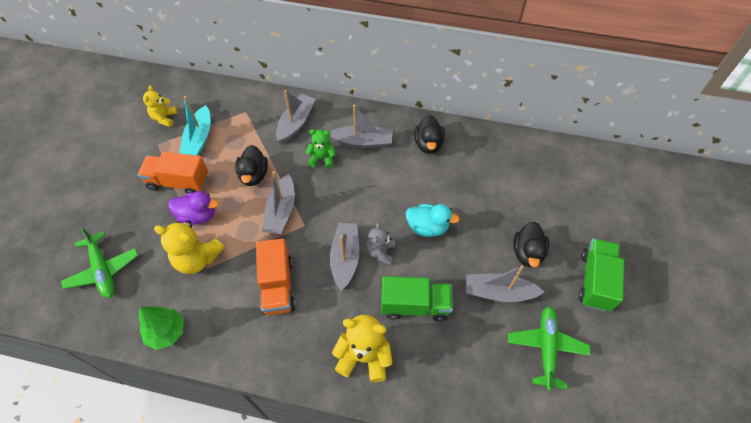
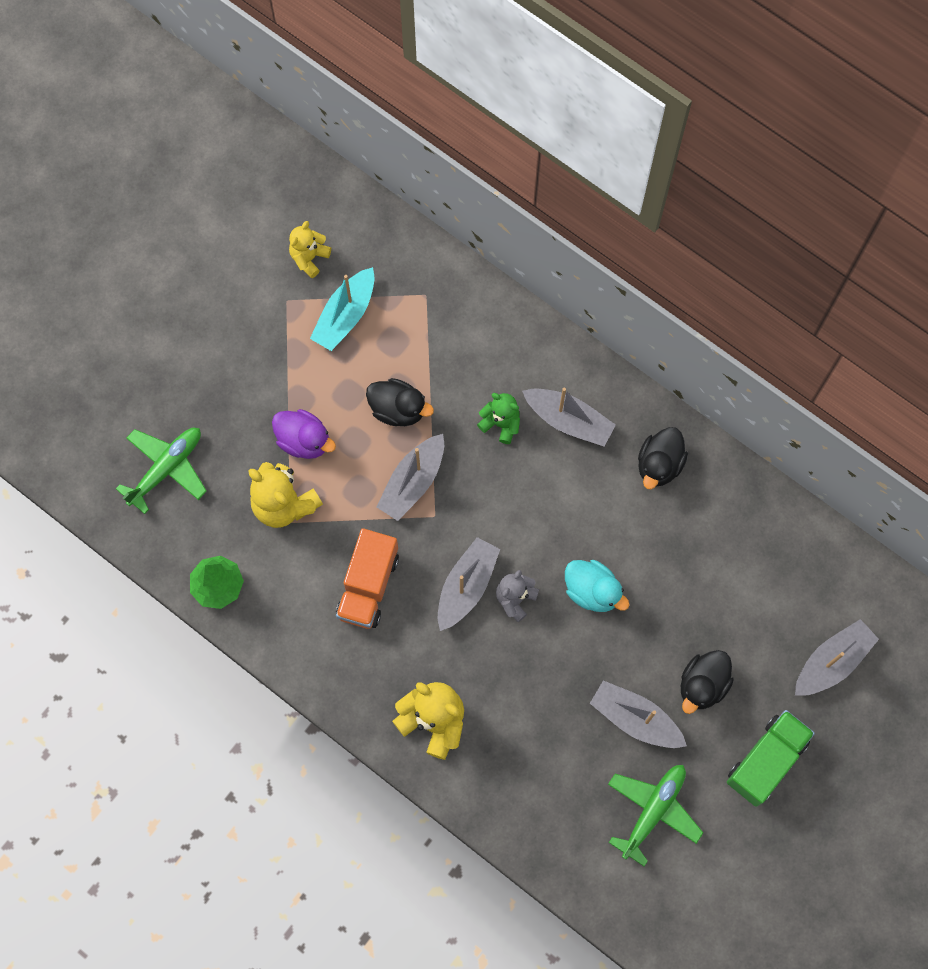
camera: 25 degrees right, 15 degrees up
(103, 270) = (166, 468): green plane -> green plane turned 135 degrees counterclockwise
(178, 182) = (295, 376): orange truck -> none
(254, 175) = (398, 409): black duck -> black duck turned 90 degrees counterclockwise
(296, 123) = (489, 347): grey boat -> grey boat (832, 662)
(415, 305) = (523, 687): green truck -> none

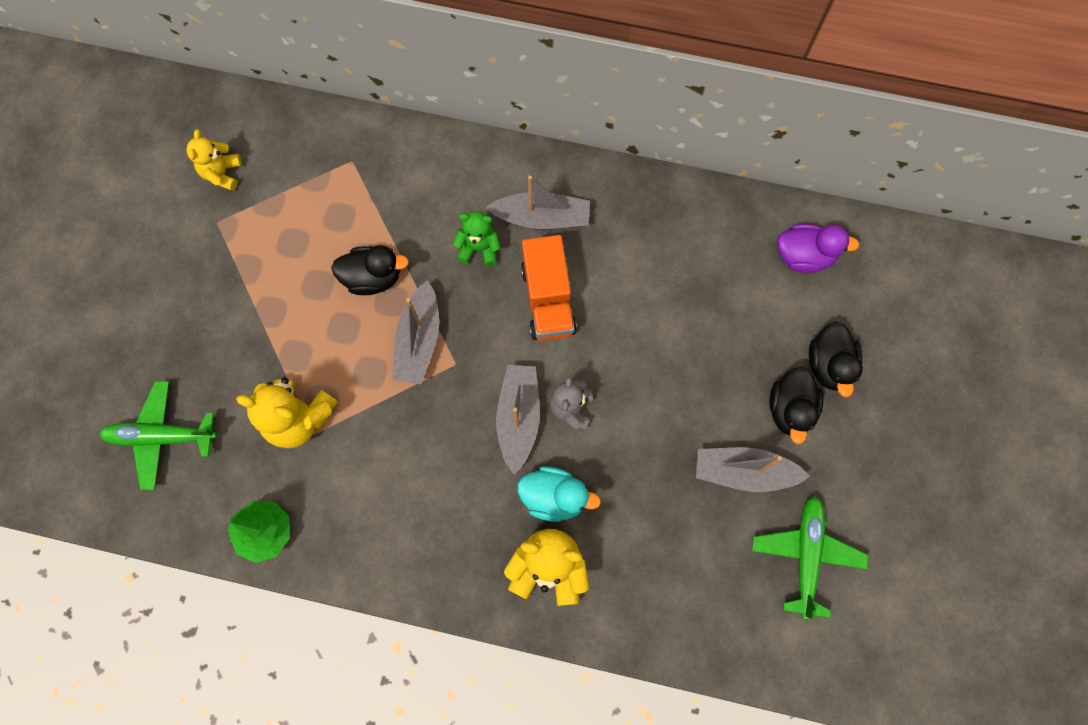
camera: 25 degrees left, 0 degrees up
(166, 468) = (161, 437): green plane -> green plane turned 105 degrees counterclockwise
(304, 441) = (293, 348): purple duck -> purple duck (804, 256)
(345, 315) = (281, 212): turquoise boat -> none
(368, 586) = (420, 462): orange truck -> orange truck (548, 300)
(592, 591) = (642, 367): turquoise duck -> turquoise duck (554, 497)
(659, 465) = (646, 222): black duck -> black duck (829, 365)
(766, 761) = (886, 454): green truck -> none
(832, 662) = (895, 332): grey boat -> none

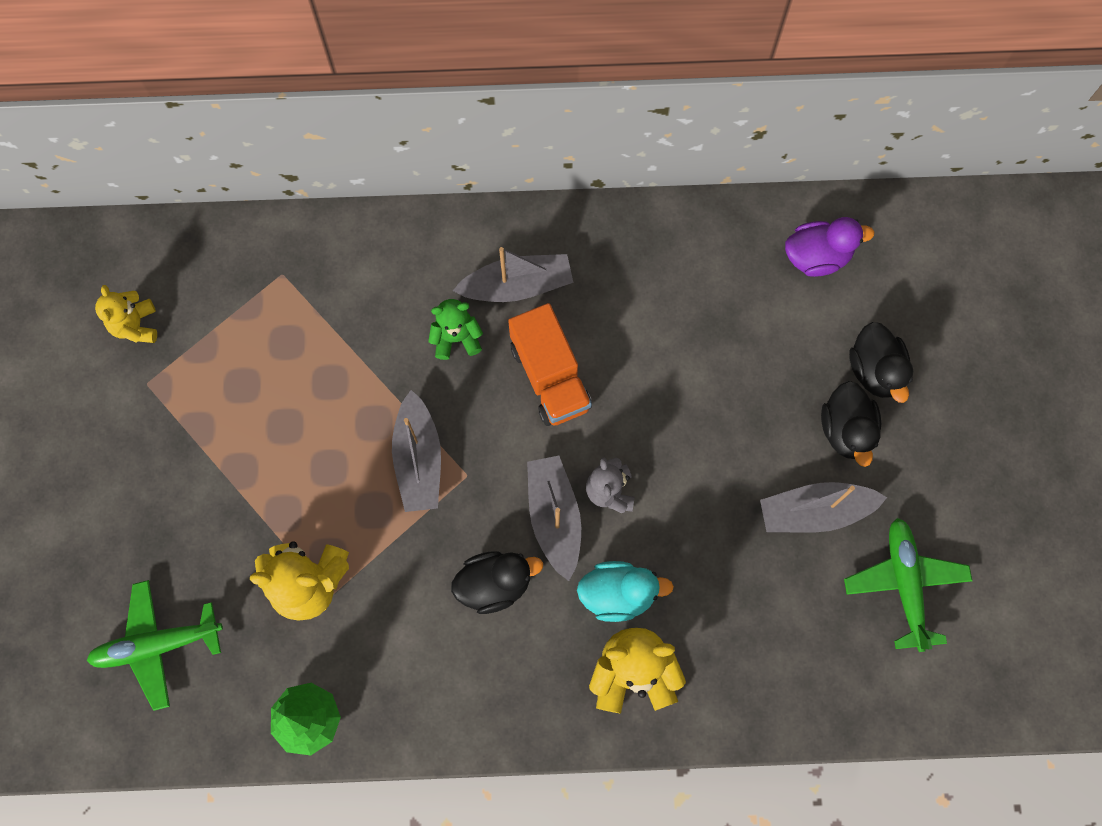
camera: 15 degrees left, 0 degrees up
(373, 278) = (346, 402): black duck -> black duck (495, 584)

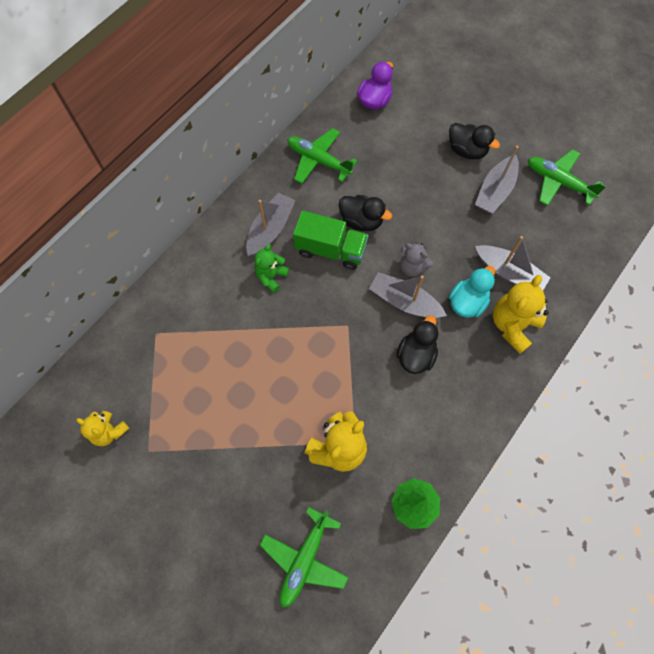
camera: 50 degrees left, 5 degrees down
(418, 460) = (319, 342): grey boat -> grey boat (509, 273)
(550, 377) = (330, 250): orange truck -> green truck
(663, 262) = (318, 161): none -> green plane
(875, 371) = (448, 119): black duck -> black duck (361, 221)

